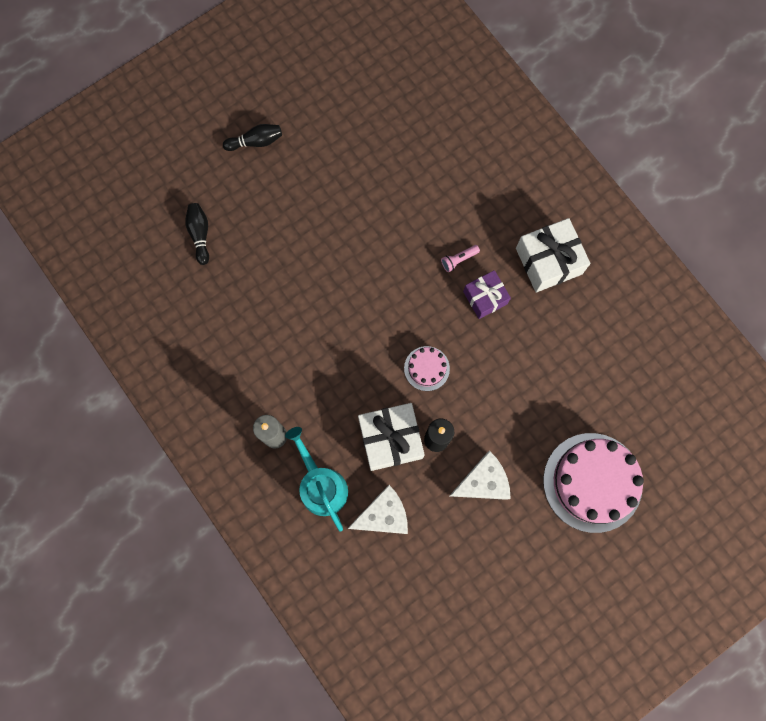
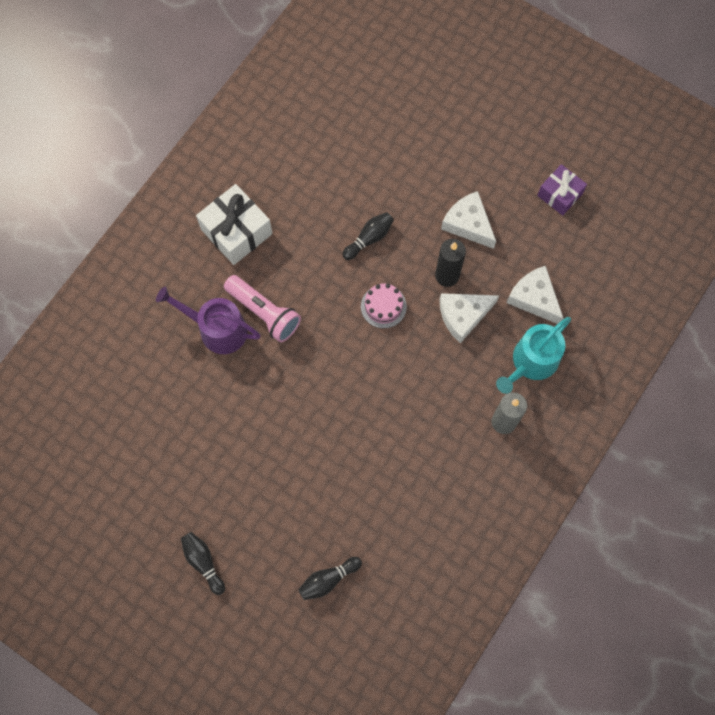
camera: 110 degrees left, 5 degrees down
(390, 439) = (463, 316): white gift -> white cheese
(457, 215) = (217, 329): none -> purple watering can
(458, 260) = (264, 313): pink flashlight -> pink flashlight, size x2.05
(485, 297) = (294, 276): purple gift -> purple gift (559, 194)
(500, 380) = (369, 238): none -> black bowling pin
(592, 482) = (431, 135): pink cake -> none

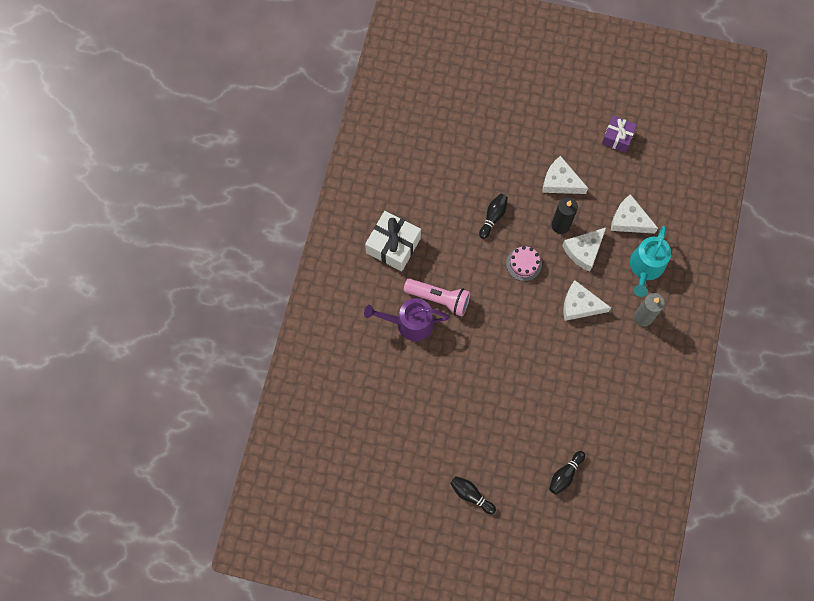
camera: 20 degrees left, 0 degrees up
(431, 379) = (580, 305): none -> white cheese

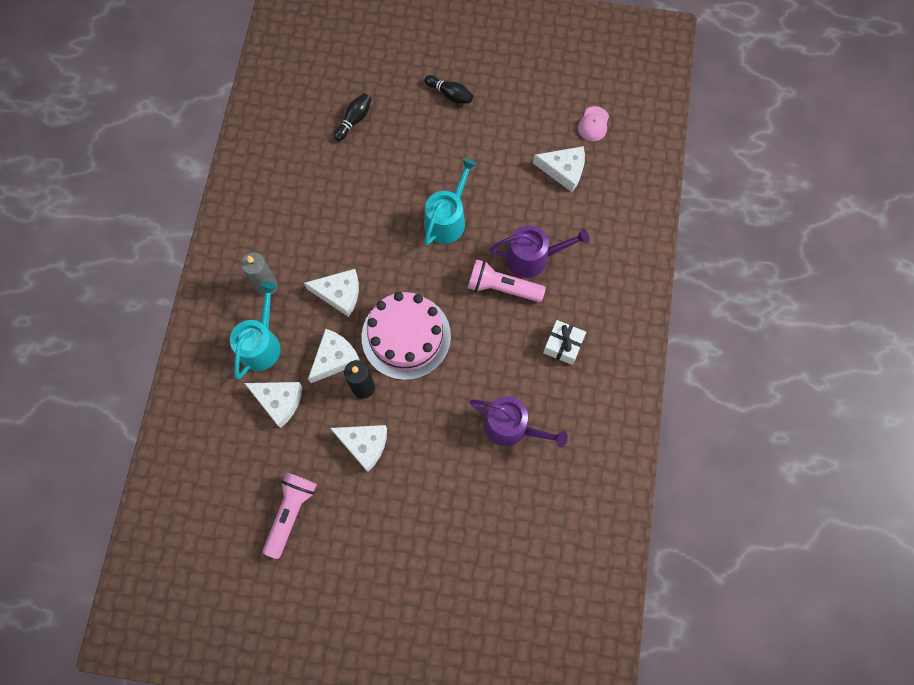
camera: 175 degrees right, 0 degrees up
(336, 450) = (593, 124): none -> pink cap
(371, 404) = (563, 170): none -> white cheese
(393, 245) = (563, 345): white gift -> white gift, size x0.64
(443, 185) = (511, 427): none -> purple watering can
(482, 365) = (447, 219): none -> turquoise watering can
(493, 217) = (446, 391): black bowling pin -> none
(524, 264) = (406, 336): pink cake -> pink cake, size x2.11
(617, 137) = (291, 513): purple gift -> pink flashlight

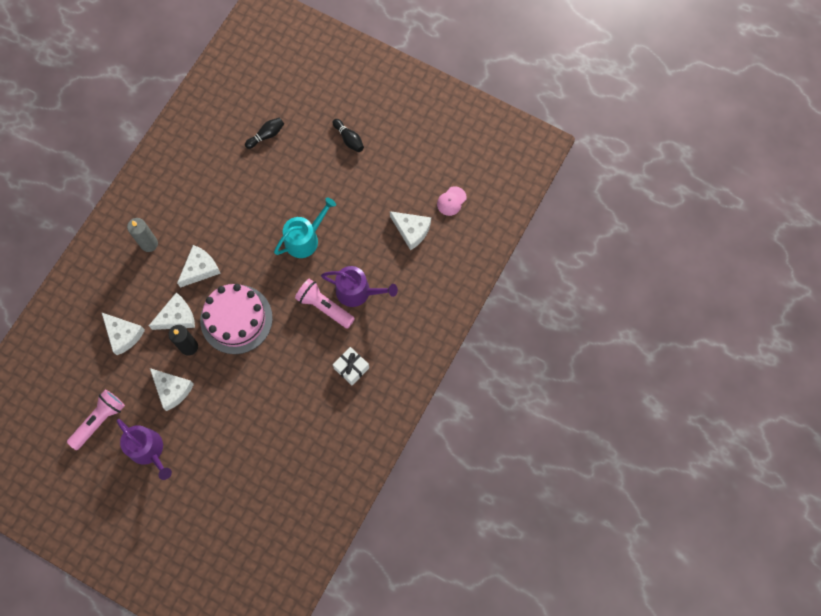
camera: 20 degrees right, 0 degrees up
(261, 344) = (127, 287): turquoise watering can -> none
(339, 294) = (200, 269): white cheese -> white cheese turned 75 degrees counterclockwise
(511, 427) = (286, 416): purple watering can -> purple watering can (148, 450)

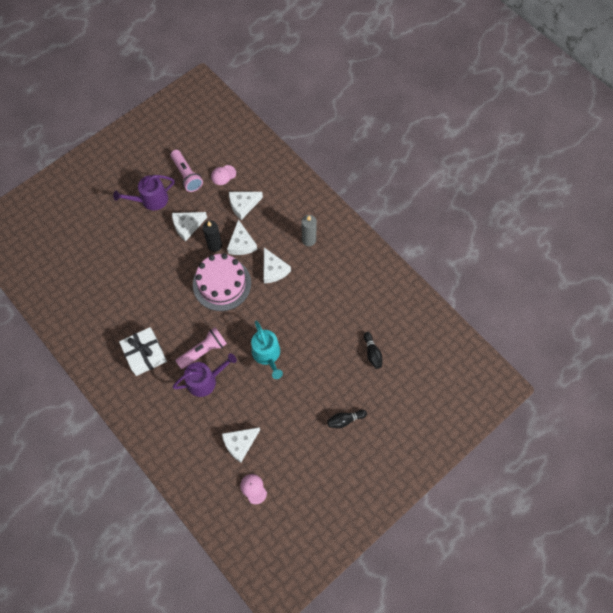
camera: 110 degrees right, 5 degrees down
(86, 375) = (223, 175): none -> pink cap
(351, 368) = (145, 355): white gift -> white gift, size x1.56
(357, 292) = (205, 380): purple watering can -> purple watering can turned 150 degrees counterclockwise

